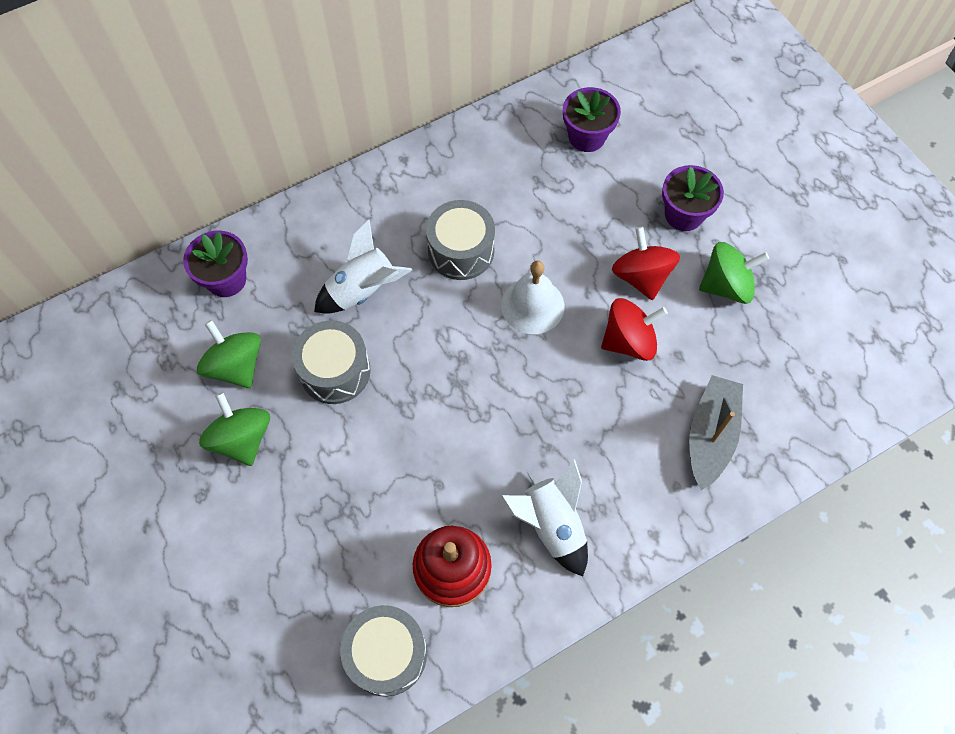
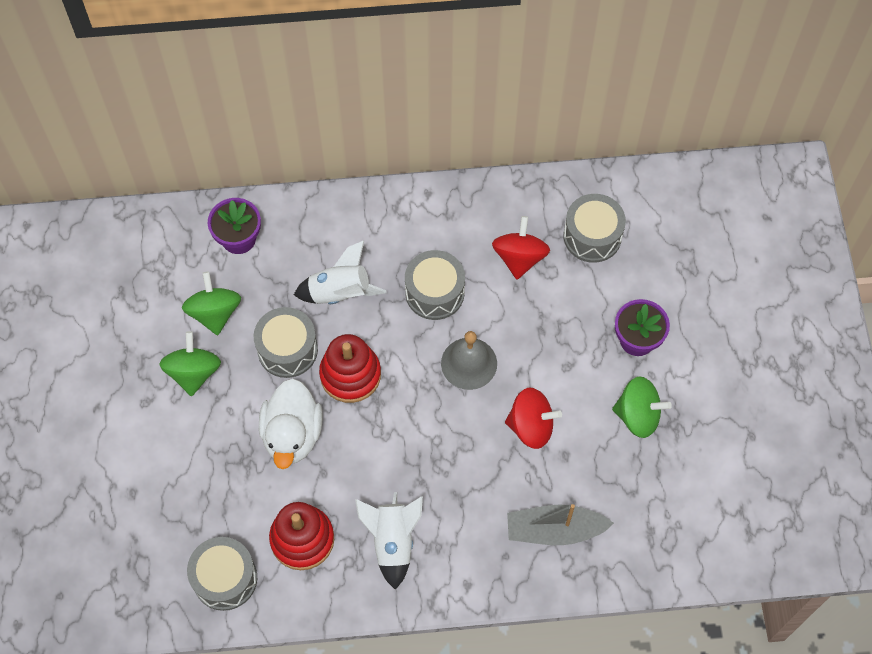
camera: 25 degrees right, 0 degrees up
(384, 458) = (292, 434): none -> white duck
(416, 368) = (350, 375): none -> red stacking toy
(532, 305) = (469, 363): white bell -> grey bell
(586, 137) = (592, 236): purple flower pot -> grey drum
(641, 277) = (571, 377): red spinning top -> red spinning top (519, 258)
(710, 435) = (554, 530): grey boat -> grey boat turned 135 degrees counterclockwise

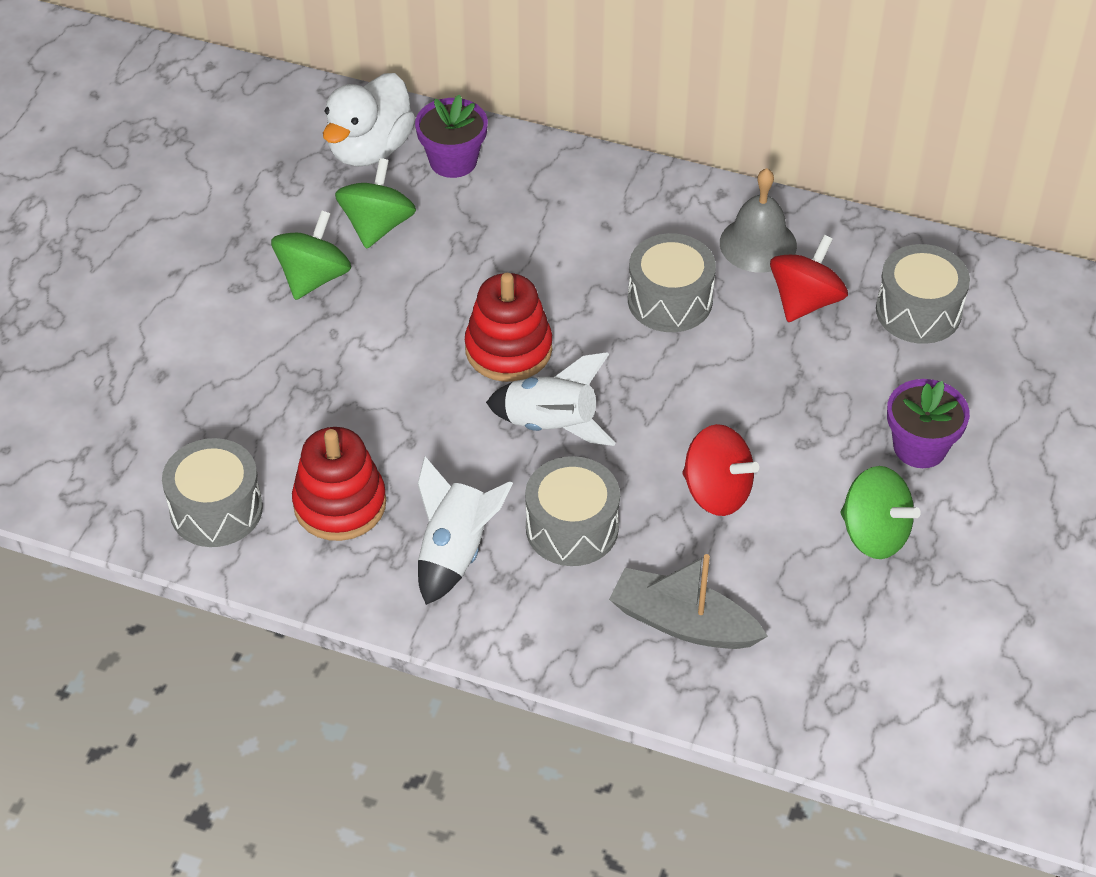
camera: 25 degrees right, 15 degrees down
(287, 349) = (444, 295): grey drum -> grey drum (572, 528)
(292, 434) = (396, 386): white duck -> white duck (370, 149)
(340, 293) = (546, 259): white rocket -> white rocket (551, 425)
(469, 363) = (671, 392): grey bell -> grey bell (758, 244)

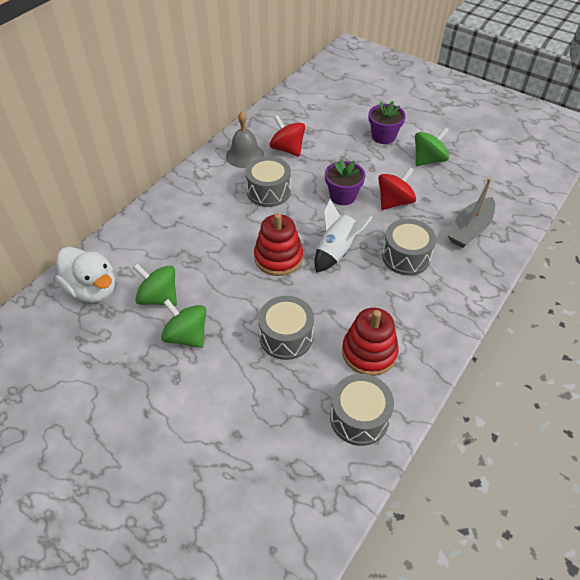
camera: 75 degrees left, 0 degrees up
(453, 161) = (125, 254): purple flower pot -> purple flower pot (342, 196)
(455, 552) = (413, 306): white rocket -> none
(918, 311) = (306, 119): grey drum -> grey drum (286, 337)

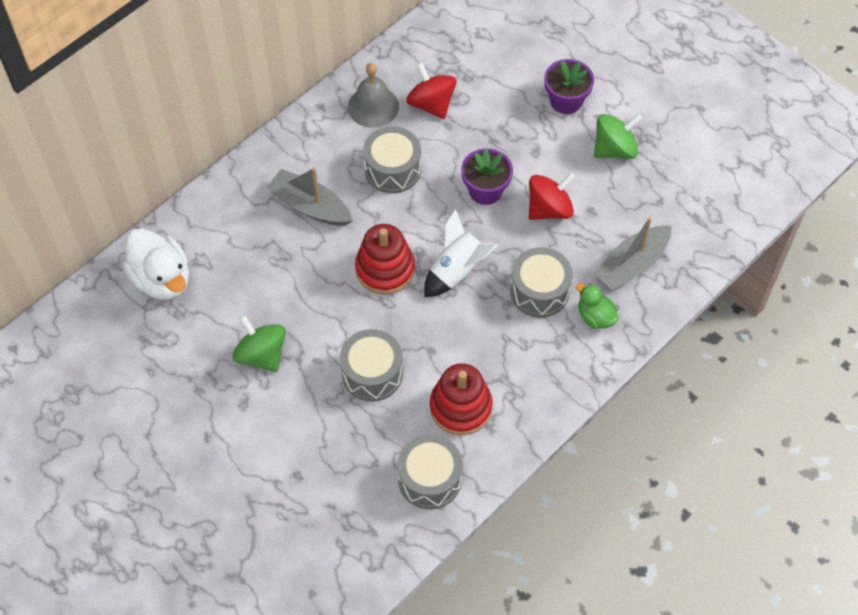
camera: 10 degrees right, 10 degrees up
(159, 297) = (236, 301): green spinning top -> none
(209, 223) = (310, 206): none -> grey boat
(456, 268) = (595, 317): none -> green duck

